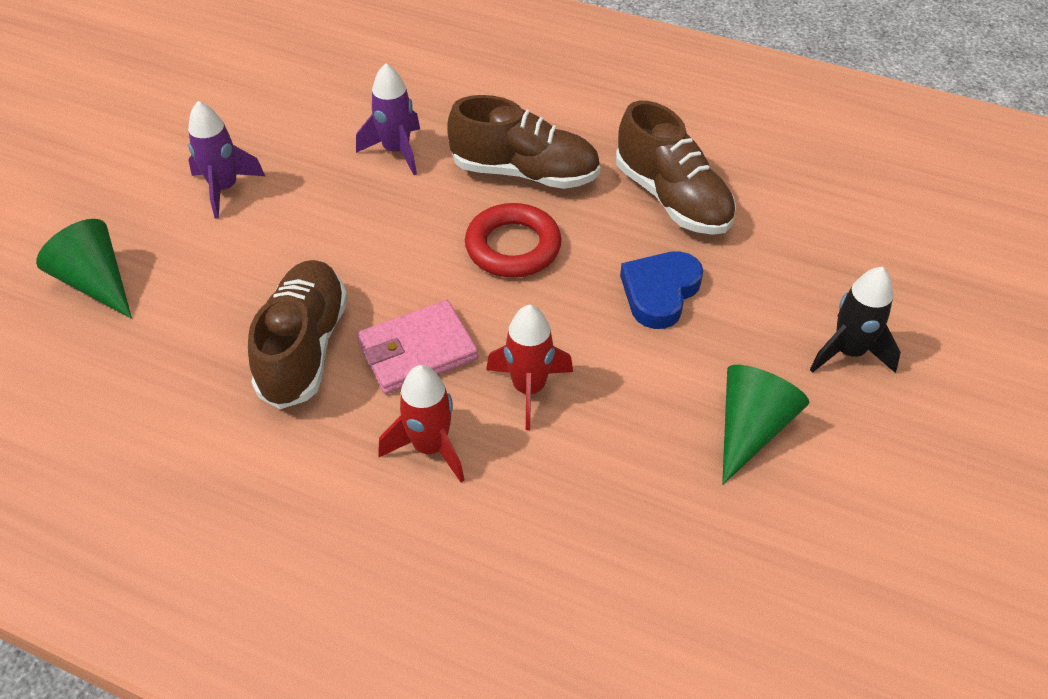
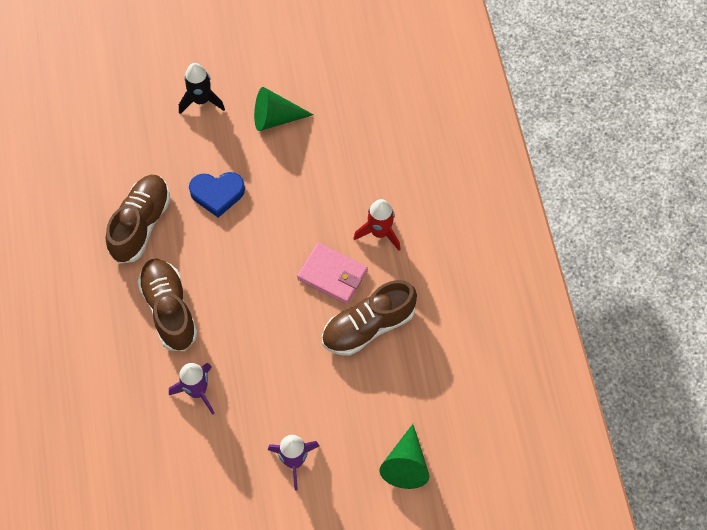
camera: 125 degrees left, 15 degrees up
(513, 247) = (232, 278): red ring -> none
(529, 389) = (319, 214): red rocket -> none

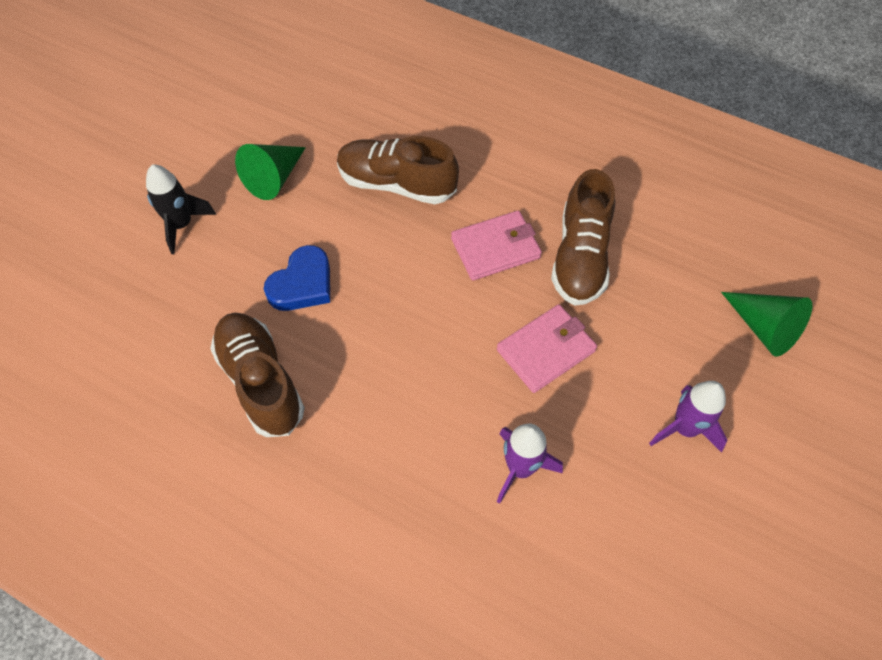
camera: 50 degrees left, 5 degrees down
(169, 309) = (392, 426): brown shoe -> brown shoe (396, 184)
(283, 353) = (546, 350): none -> pink wallet
(379, 233) = (486, 181): red rocket -> none

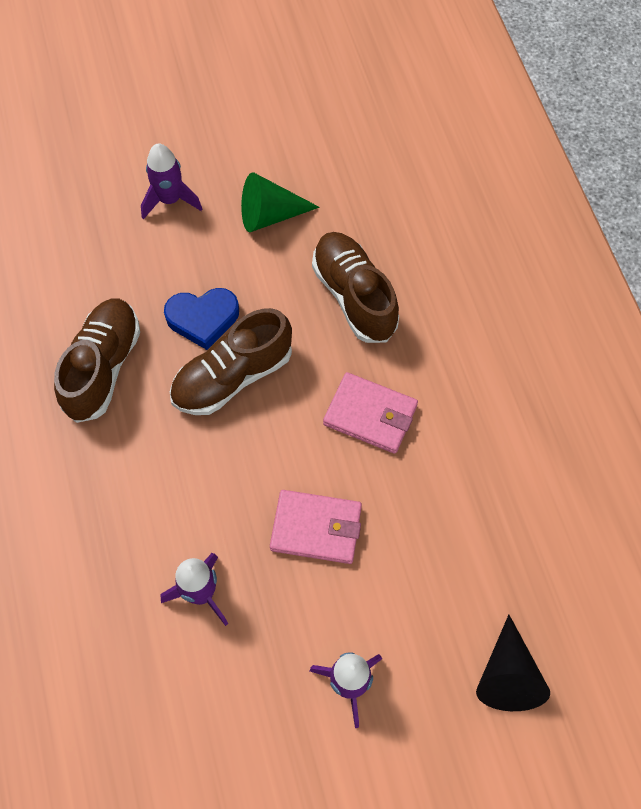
camera: 45 degrees right, 5 degrees up
(182, 225) = (170, 200): black rocket -> purple rocket
(580, 257) = (428, 481): brown shoe -> brown shoe (232, 377)
(763, 328) = (507, 675): green cone -> black cone

